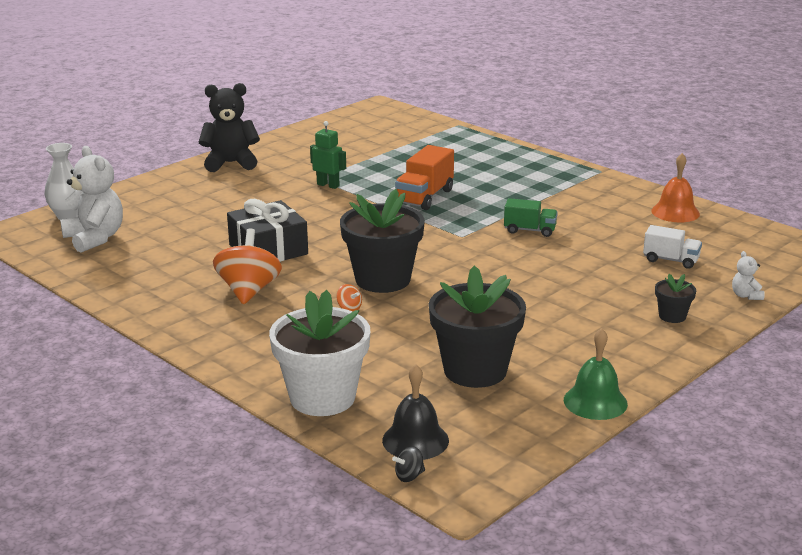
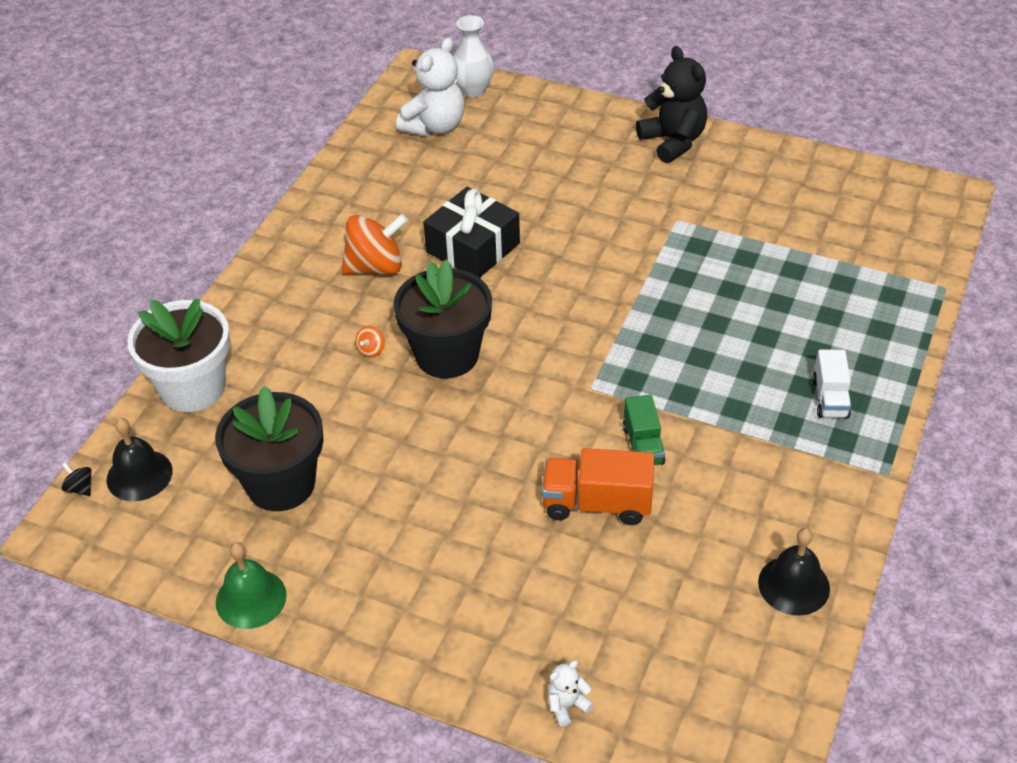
camera: 70 degrees right, 20 degrees up
(328, 185) = (663, 235): green robot -> none
(424, 197) = (682, 324): orange truck -> orange truck (597, 504)
(671, 260) = (633, 606): white truck -> white truck (830, 398)
(672, 316) = (474, 634): black flower pot -> none
(675, 212) = (794, 585): orange bell -> black bell

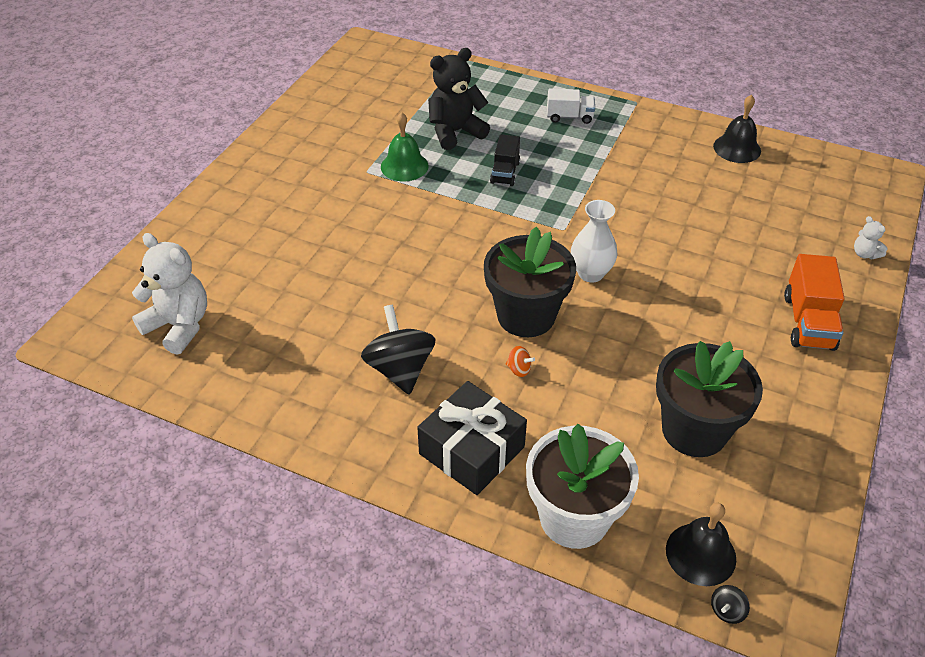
camera: 90 degrees left, 0 degrees up
(251, 598) = (827, 443): green bell -> green bell (404, 166)
(376, 267) = (400, 369): orange spinning top -> black spinning top
(473, 90) = (126, 295): white vase -> white vase (590, 273)
(473, 248) = (382, 297): black gift -> black gift (472, 450)
(597, 504) = (683, 231): orange truck -> orange truck (808, 322)
(643, 445) = (622, 205): green truck -> none
(673, 141) = (259, 166): black teddy bear -> black teddy bear (455, 132)
(693, 335) = (505, 172): none -> black truck

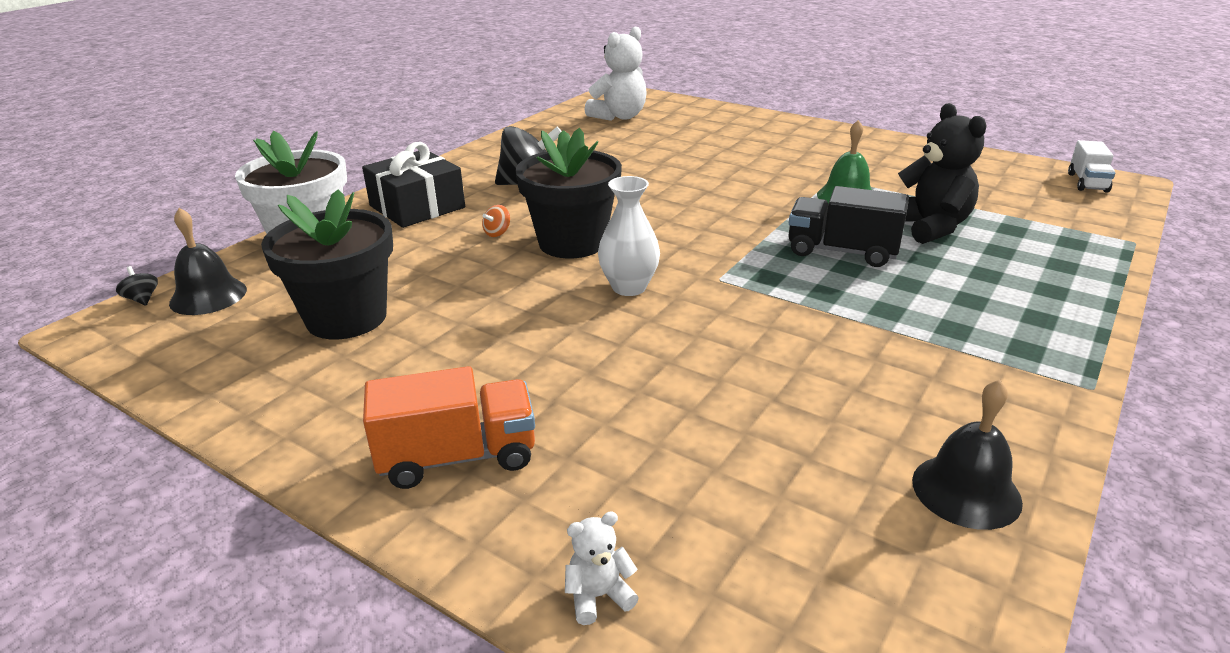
camera: 100 degrees right, 15 degrees down
(505, 172) = (842, 251): black truck -> black truck, size x1.54
(569, 117) = (1005, 313): white truck -> white truck (1087, 183)
(808, 322) = (458, 457): orange truck -> orange truck turned 150 degrees clockwise

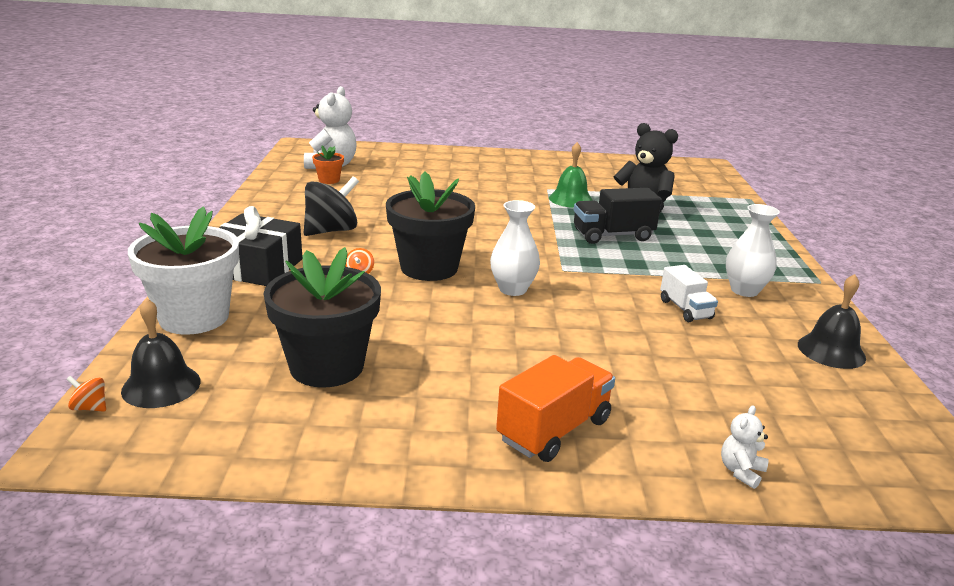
camera: 35 degrees left, 5 degrees down
(142, 299) = (90, 407): black spinning top -> orange spinning top
(596, 132) = (329, 180): none -> orange flower pot
(940, 366) = (744, 290): none -> white vase
(1087, 183) = (689, 167): white truck -> white truck (685, 309)

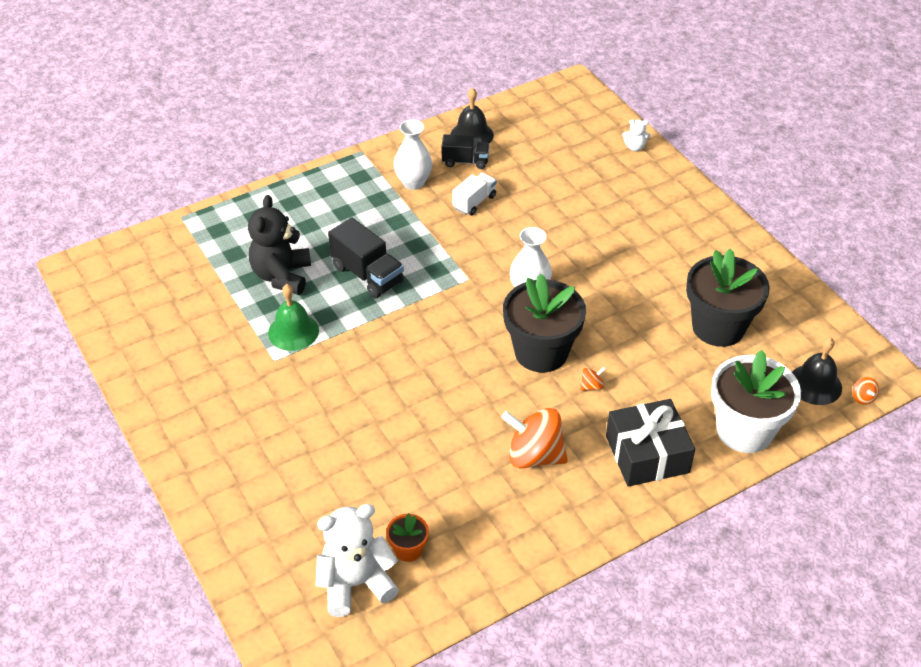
camera: 120 degrees left, 20 degrees up
(331, 231) = (534, 456): black spinning top -> orange spinning top
(554, 430) = (671, 214): orange truck -> none
(771, 329) = (465, 161): none -> black truck

